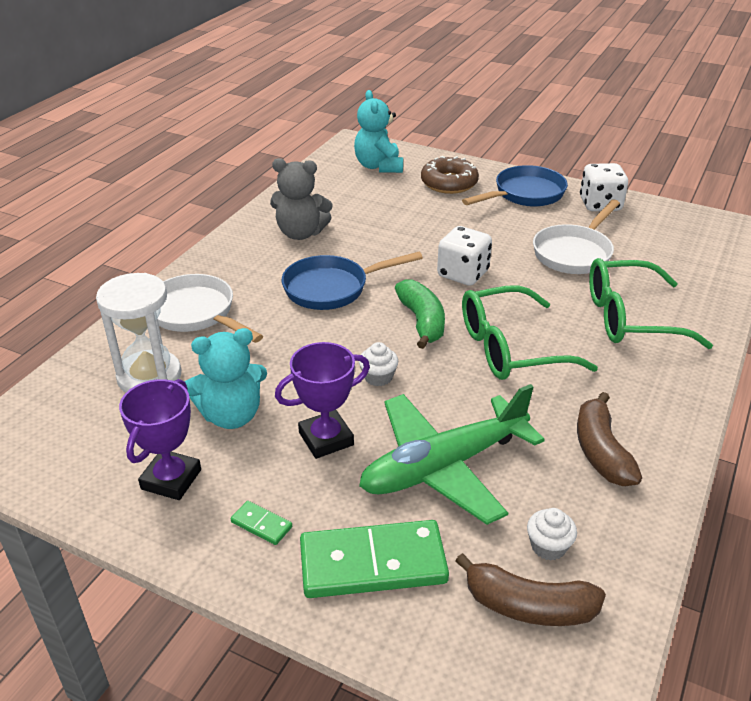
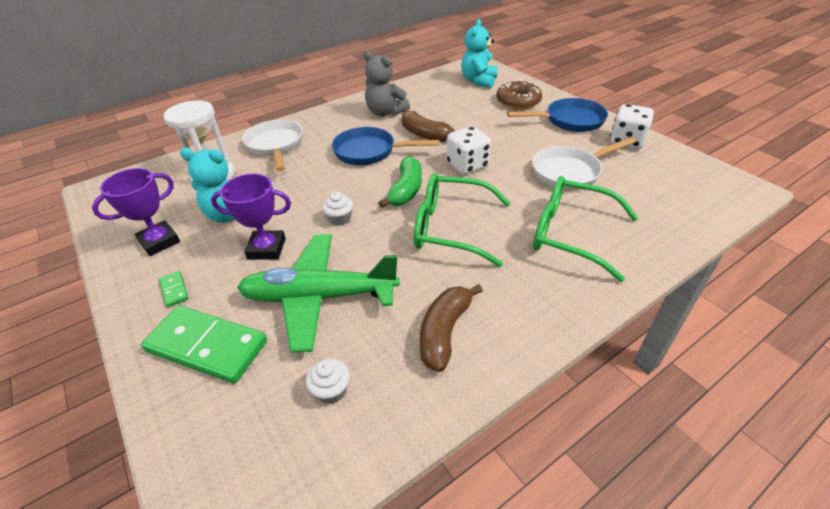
camera: 30 degrees right, 5 degrees up
(529, 606) = (271, 431): brown banana -> brown banana (424, 134)

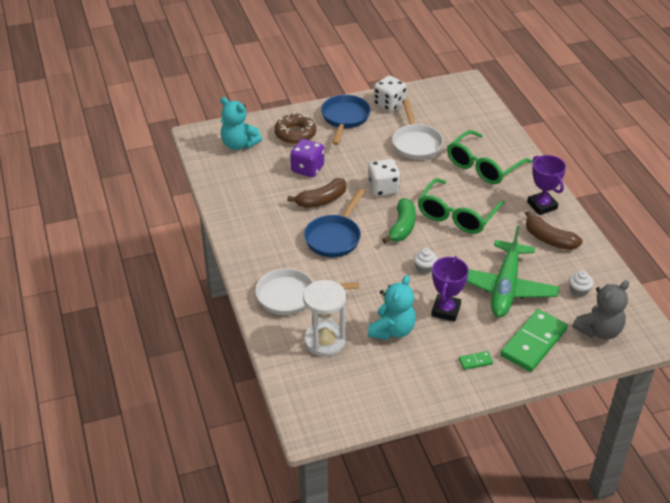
camera: 75 degrees left, 0 degrees up
(159, 241) = (413, 374): purple trophy -> purple trophy (542, 205)
(385, 112) = (267, 216): grey teddy bear -> grey teddy bear (599, 330)
(406, 190) = (402, 227): green banana -> green banana turned 75 degrees clockwise
(468, 117) = (307, 169): none -> purple dice

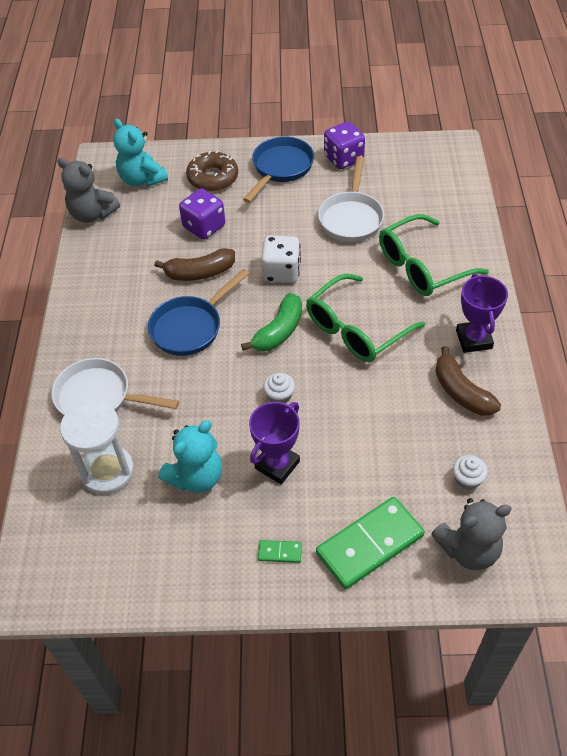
camera: 20 degrees right, 10 degrees up
(213, 175) = (92, 214): none -> grey teddy bear
(389, 104) = (343, 158): white dice -> purple dice
(505, 288) = (369, 451): green plane -> none

